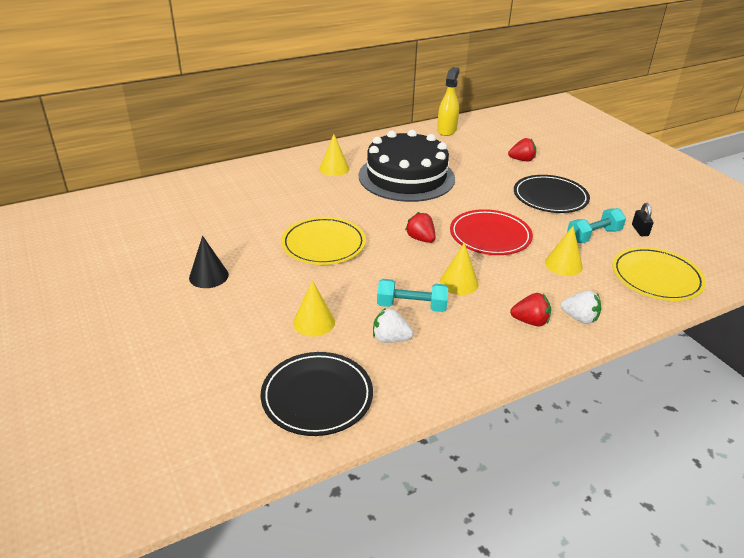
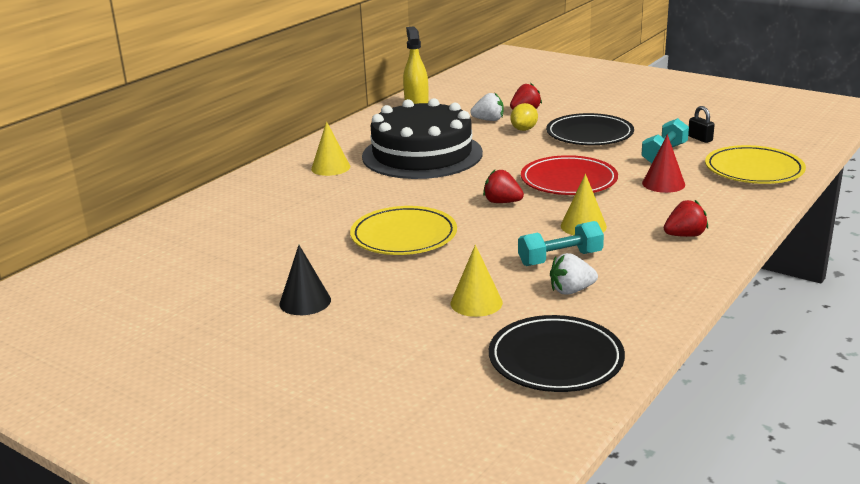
camera: 25 degrees left, 10 degrees down
(503, 177) = (524, 129): none -> yellow lemon
(563, 265) = (663, 183): yellow cone -> red cone
(579, 318) = (724, 219): white strawberry -> white strawberry (488, 120)

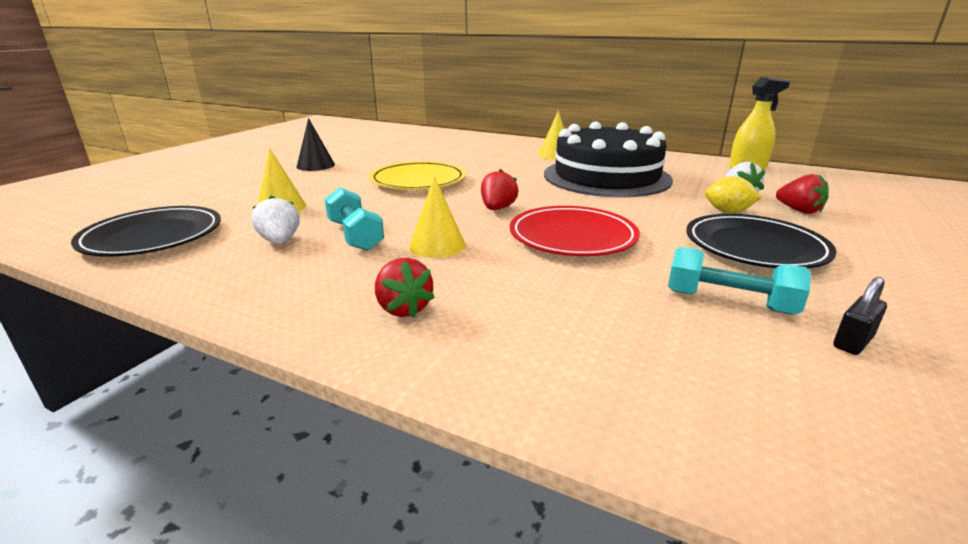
camera: 80 degrees right, 0 degrees up
(663, 183) = (595, 298): red cone -> none
(753, 170) = (727, 402): yellow plate -> none

